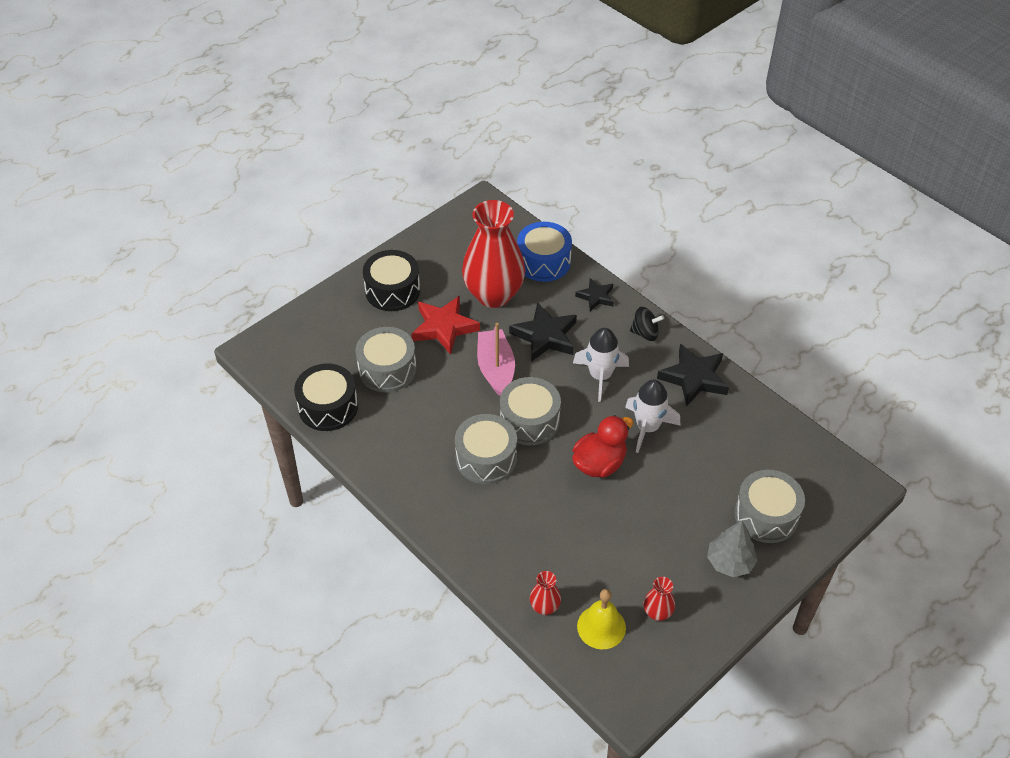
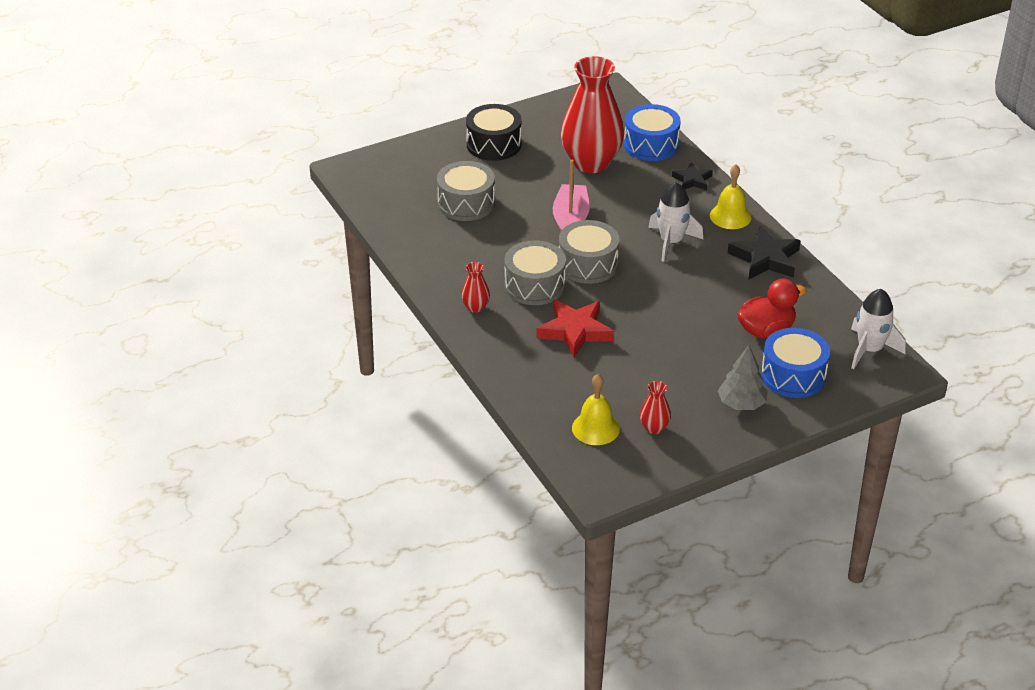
camera: 15 degrees right, 10 degrees down
(328, 407) = (400, 222): black drum -> none
(444, 327) = (532, 180): red star -> red star (575, 331)
(544, 607) = (547, 404): red vase -> red vase (475, 307)
(545, 336) = (629, 202): black star -> none
(599, 463) = (643, 308): red duck -> red duck (766, 330)
(645, 333) = (730, 216): black spinning top -> yellow bell
(647, 428) = (702, 289): white rocket -> white rocket (869, 350)
(766, 515) = (793, 375): grey drum -> blue drum

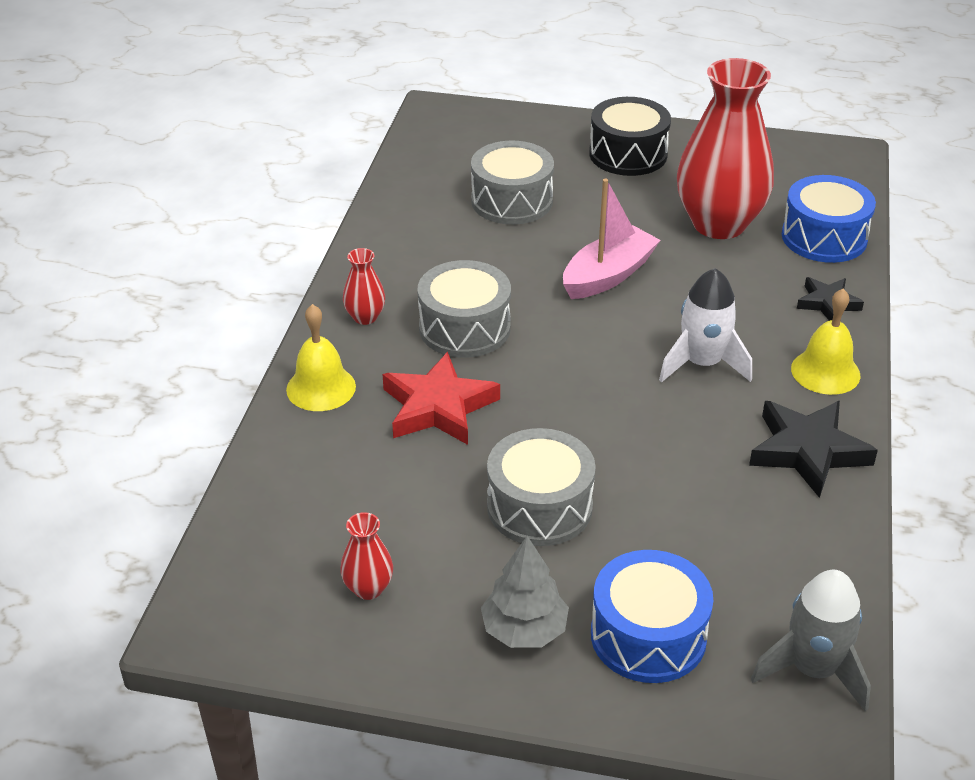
camera: 40 degrees right, 0 degrees up
(588, 264) = (560, 336): grey drum -> grey drum (539, 506)
(595, 428) = (299, 542): yellow bell -> yellow bell (321, 388)
(766, 330) = (687, 549): red duck -> none
(869, 350) = (813, 670): white rocket -> grey rocket

